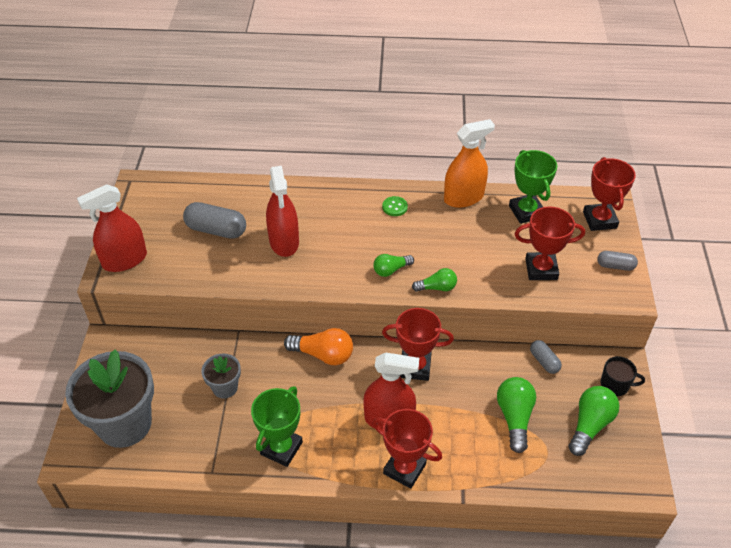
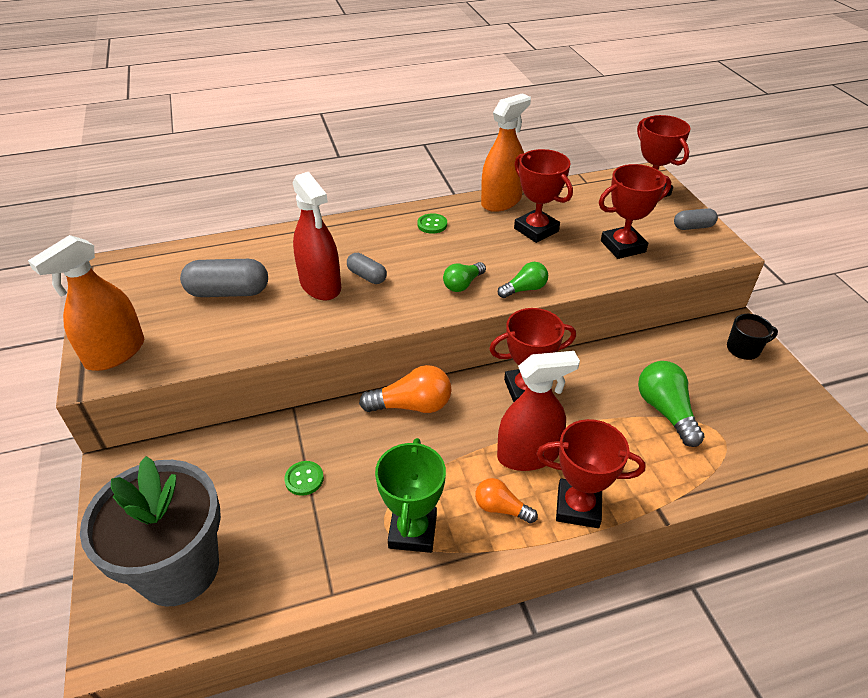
camera: 20 degrees left, 5 degrees down
(125, 260) = (115, 353): red spray bottle -> orange spray bottle
(225, 387) = (304, 479): grey flower pot -> green button
(349, 452) = (501, 508): none -> orange light bulb
(477, 234) = (536, 230): none -> red trophy
(526, 211) = (573, 200): green trophy -> none
(544, 361) = (659, 346): grey capsule -> grey capsule (367, 276)
(590, 425) = (746, 395): green light bulb -> none

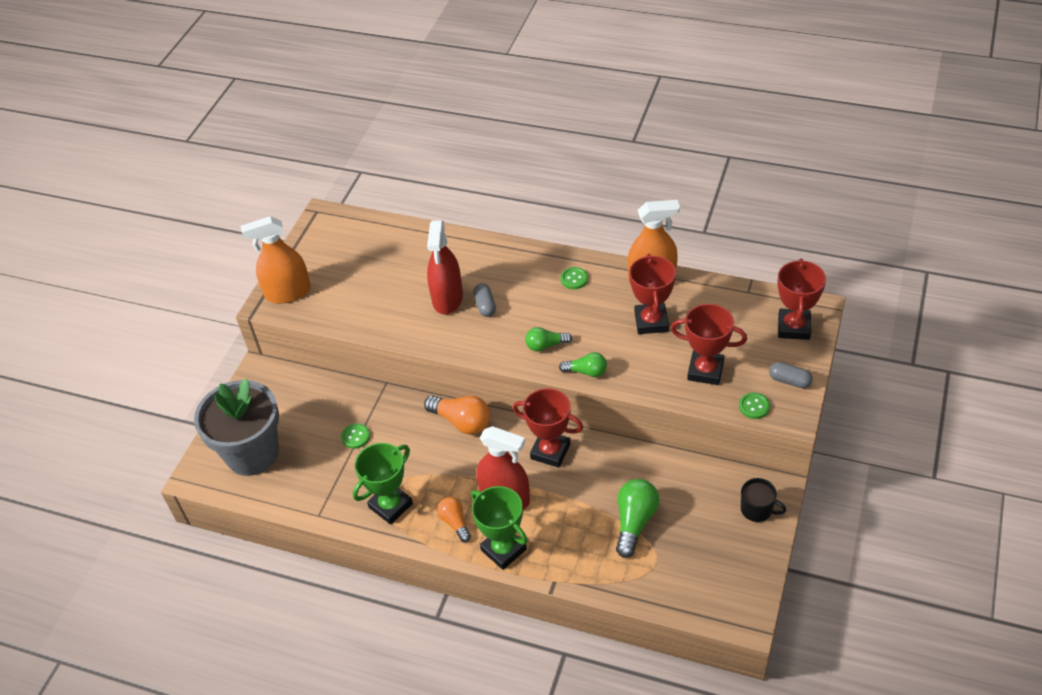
camera: 40 degrees right, 5 degrees up
(228, 292) = (384, 276): grey capsule -> none
(578, 507) = (503, 550): red trophy -> green trophy
(691, 255) = (754, 406): none -> green button

